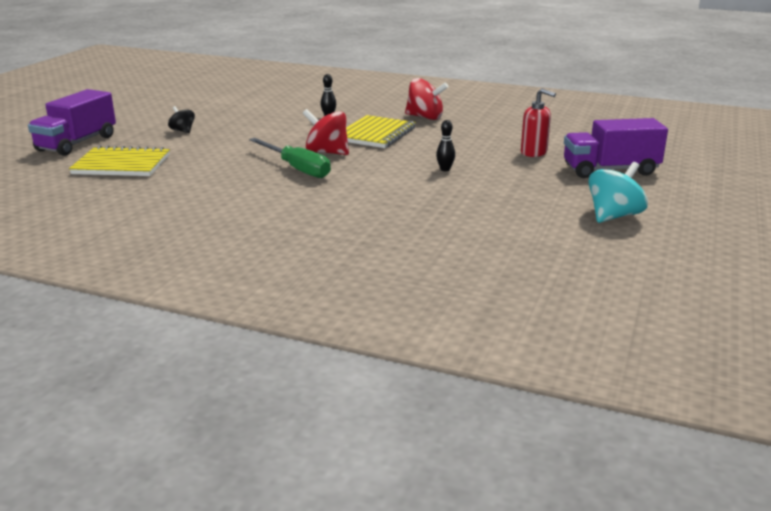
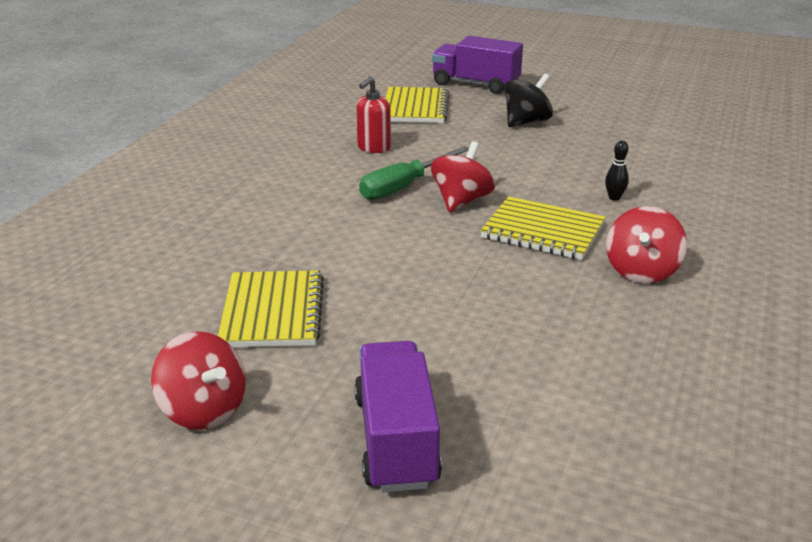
camera: 90 degrees right, 5 degrees up
(183, 131) = (526, 122): black spinning top -> black spinning top, size x1.72
(445, 169) = (401, 280): black bowling pin -> none
(495, 203) = (273, 312): none -> yellow notebook
(534, 152) = (480, 365): red soap dispenser -> red soap dispenser (373, 148)
(613, 216) = (203, 410): turquoise spinning top -> red spinning top

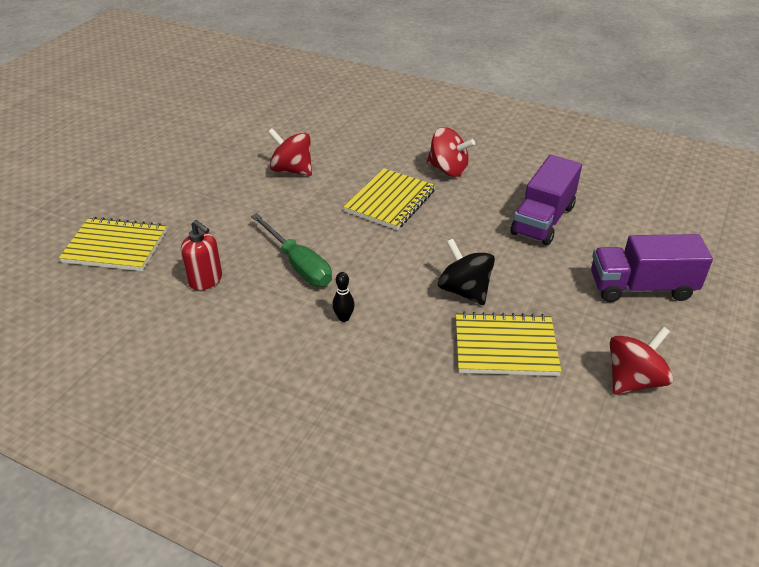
camera: 85 degrees left, 10 degrees up
(461, 201) = (333, 235): red spinning top -> red spinning top (292, 170)
(475, 84) = (73, 202): purple truck -> purple truck (543, 220)
(526, 122) = (185, 184): black spinning top -> black spinning top (464, 291)
(614, 198) = (343, 163): black bowling pin -> black bowling pin (344, 318)

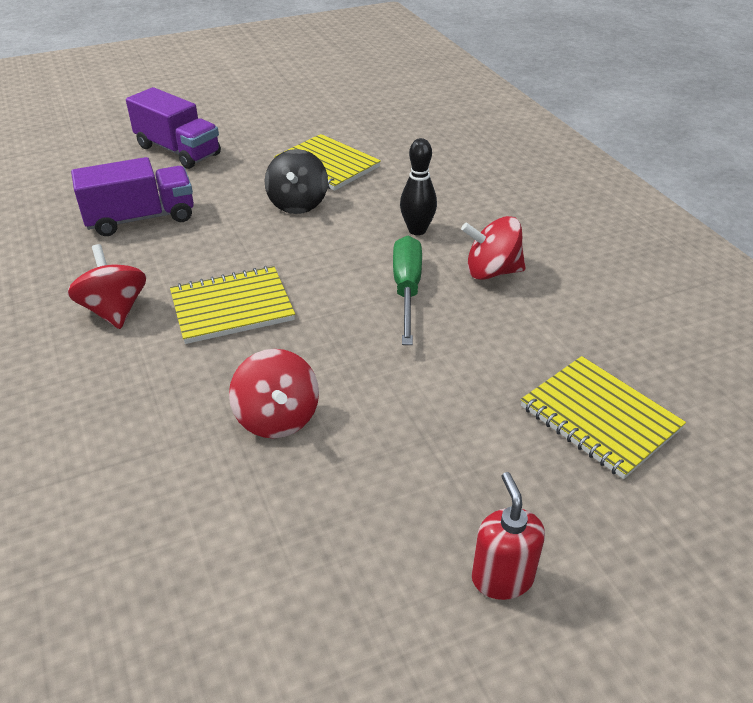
camera: 140 degrees left, 0 degrees up
(206, 280) = (514, 320): red soap dispenser -> red soap dispenser (502, 578)
(344, 318) = (417, 230): black bowling pin -> black bowling pin, size x1.62
(633, 380) = (282, 123): red spinning top -> red spinning top (491, 271)

